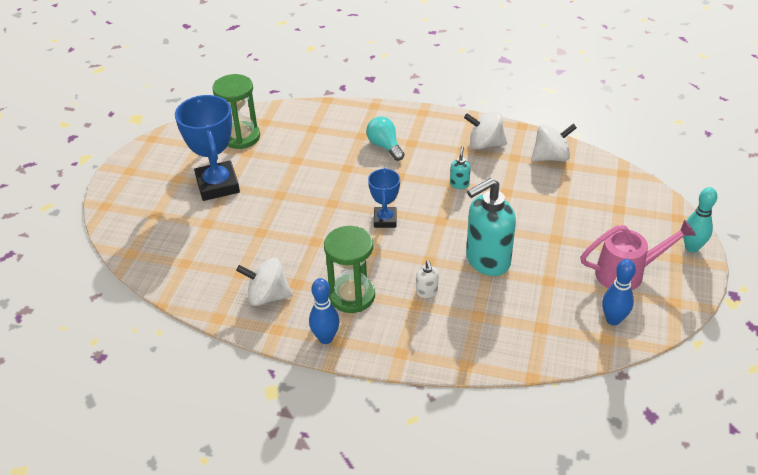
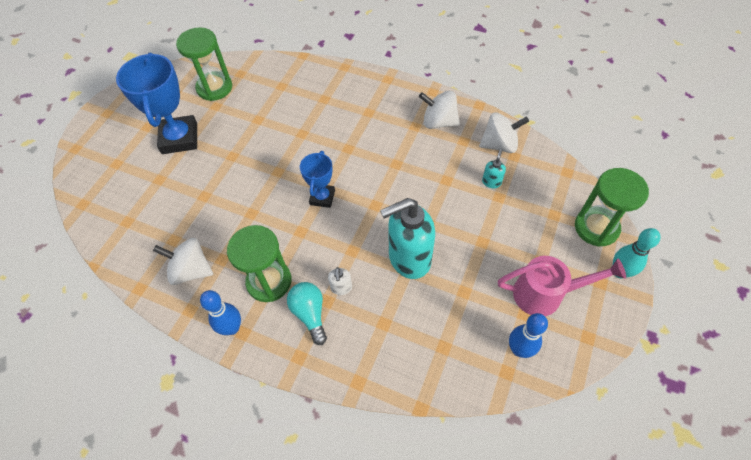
camera: 10 degrees right, 15 degrees up
(385, 146) = (343, 113): turquoise light bulb -> turquoise light bulb (310, 314)
(459, 184) = (403, 165): turquoise soap dispenser -> turquoise soap dispenser (491, 182)
(661, 215) = (596, 227): none -> green hourglass

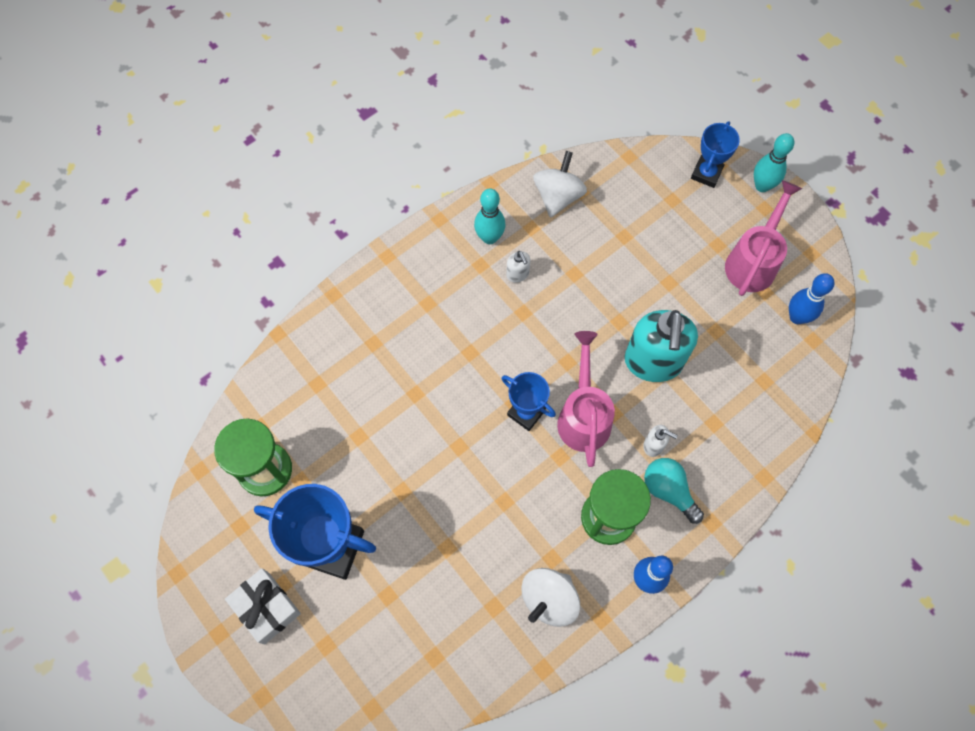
camera: 65 degrees left, 10 degrees up
(130, 126) = (266, 608): none -> white gift
(310, 314) = (668, 491): turquoise light bulb -> turquoise light bulb turned 45 degrees clockwise
(339, 232) = (583, 416): none -> pink watering can
(422, 148) = (518, 274): none -> white soap dispenser
(438, 122) = (489, 237): white spinning top -> turquoise bowling pin
(491, 182) = (602, 232): turquoise soap dispenser -> none
(596, 227) = (706, 173): green hourglass -> blue trophy

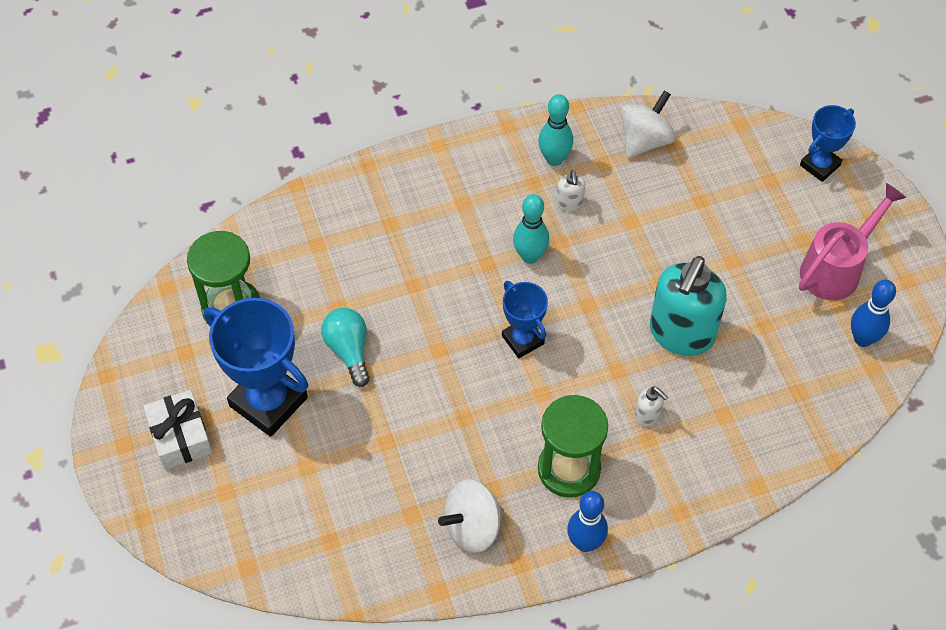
camera: 20 degrees right, 10 degrees down
(583, 416) = (583, 362): pink watering can -> none
(668, 491) = (645, 465): turquoise light bulb -> turquoise light bulb (349, 350)
(762, 186) = (878, 196): turquoise bowling pin -> turquoise bowling pin (530, 256)

